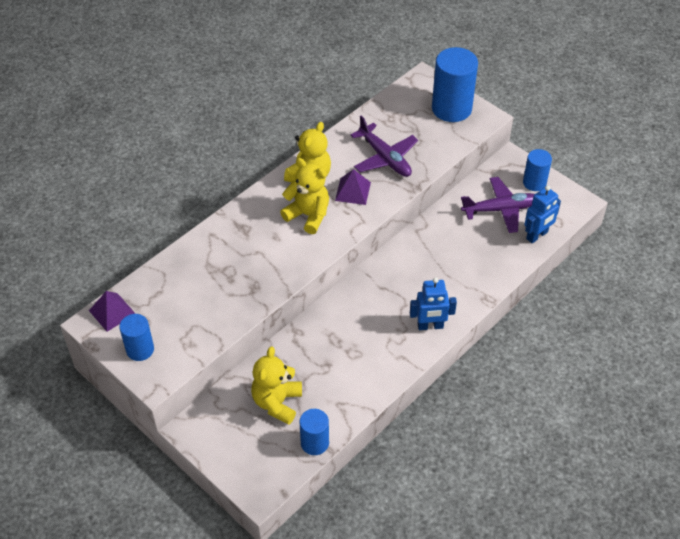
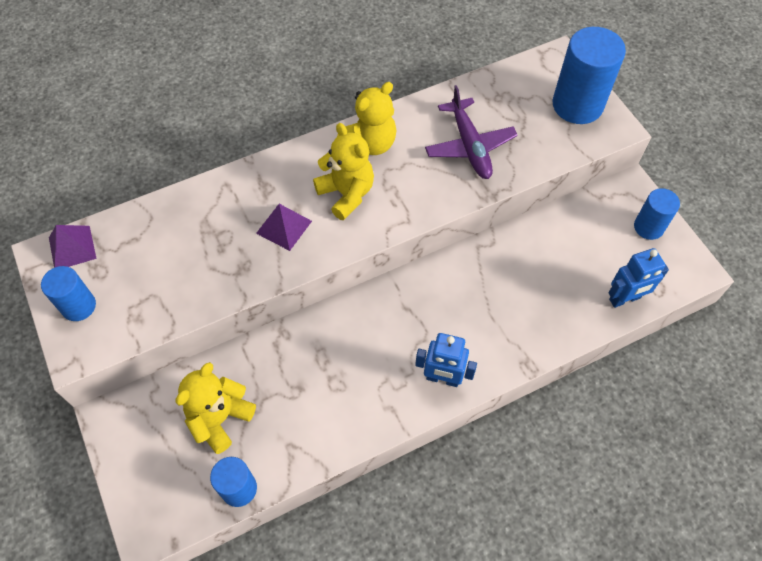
camera: 20 degrees right, 10 degrees up
(353, 191) = (412, 178): purple pyramid -> purple pyramid (284, 227)
(500, 209) = (592, 250): purple plane -> none

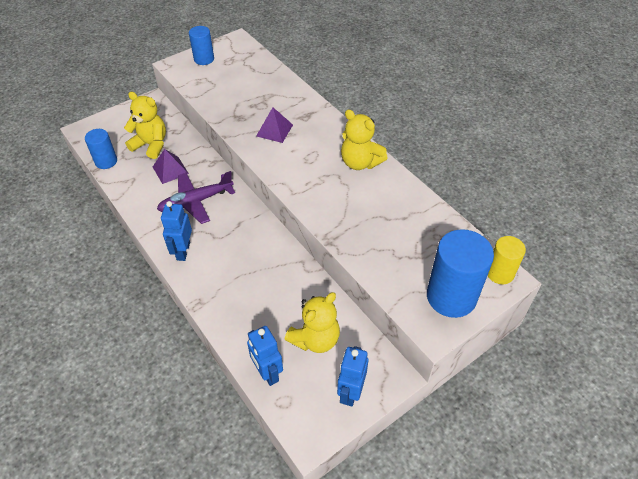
camera: 80 degrees right, 10 degrees down
(72, 247) = (243, 48): purple pyramid -> purple pyramid (170, 170)
(346, 194) = (309, 156): yellow teddy bear -> yellow teddy bear (315, 339)
(469, 146) = (376, 222): purple plane -> purple plane (196, 202)
(552, 61) = (500, 273): none -> yellow cylinder
(648, 227) = (350, 392): blue cylinder -> blue robot

